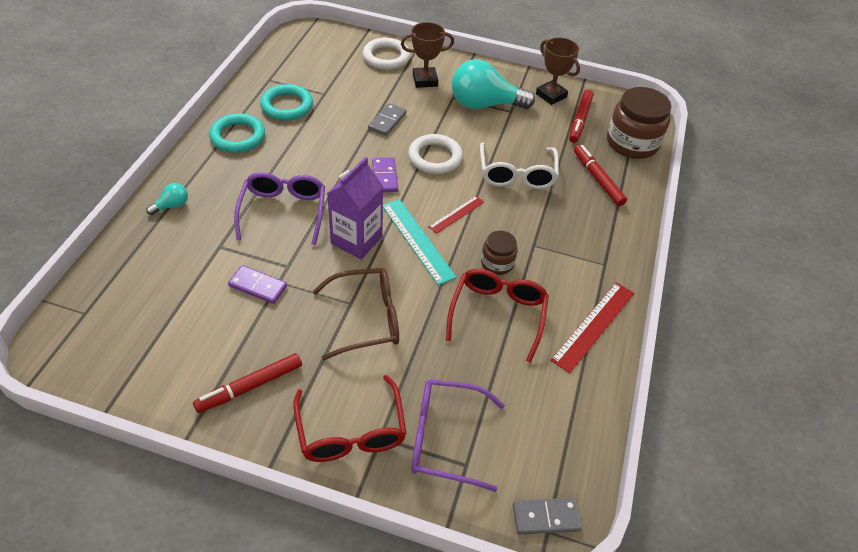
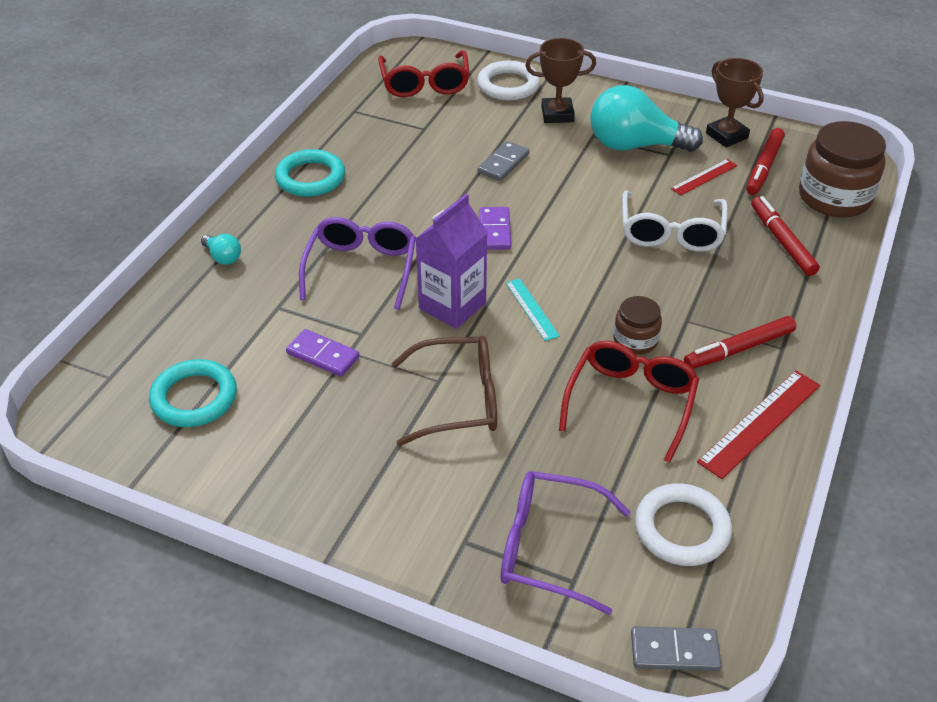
camera: 10 degrees right, 5 degrees down
(172, 206) = (223, 257): turquoise light bulb -> turquoise light bulb turned 75 degrees clockwise
(250, 387) = (305, 472): red marker -> red marker (739, 349)
(287, 106) = (375, 142): turquoise ring -> turquoise ring (194, 398)
(351, 431) = (428, 531): red glasses -> red glasses (424, 83)
(417, 240) = (531, 309): turquoise ruler -> turquoise ruler, size x0.59
(435, 157) = (563, 209): white ring -> white ring (682, 529)
(456, 214) = (586, 279): red ruler -> red ruler (704, 177)

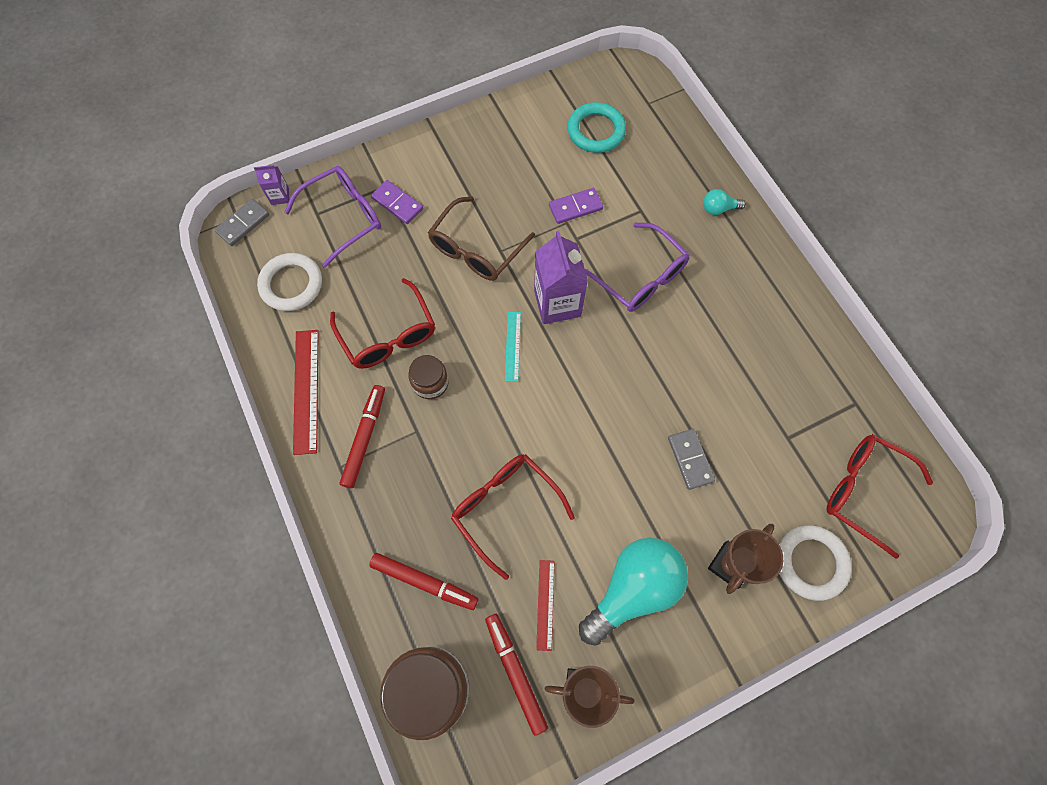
camera: 130 degrees right, 25 degrees up
(310, 178) = (775, 312): turquoise ring -> none
(495, 231) = (611, 387): purple domino -> purple domino (397, 204)
(531, 309) = (513, 346): turquoise ruler -> turquoise ruler turned 75 degrees clockwise
(595, 644) = (280, 196): none -> purple carton
(671, 232) = (506, 508): white glasses -> red glasses

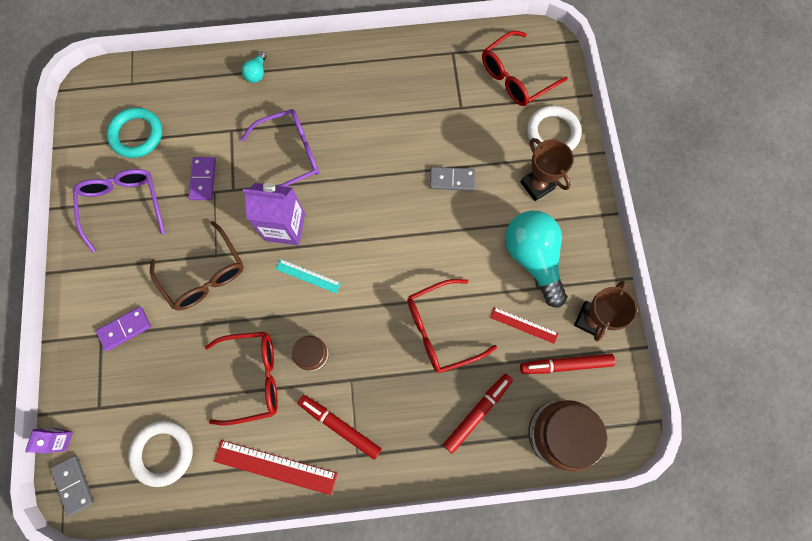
camera: 70 degrees left, 5 degrees up
(343, 218) = (115, 383): purple glasses -> purple glasses (123, 206)

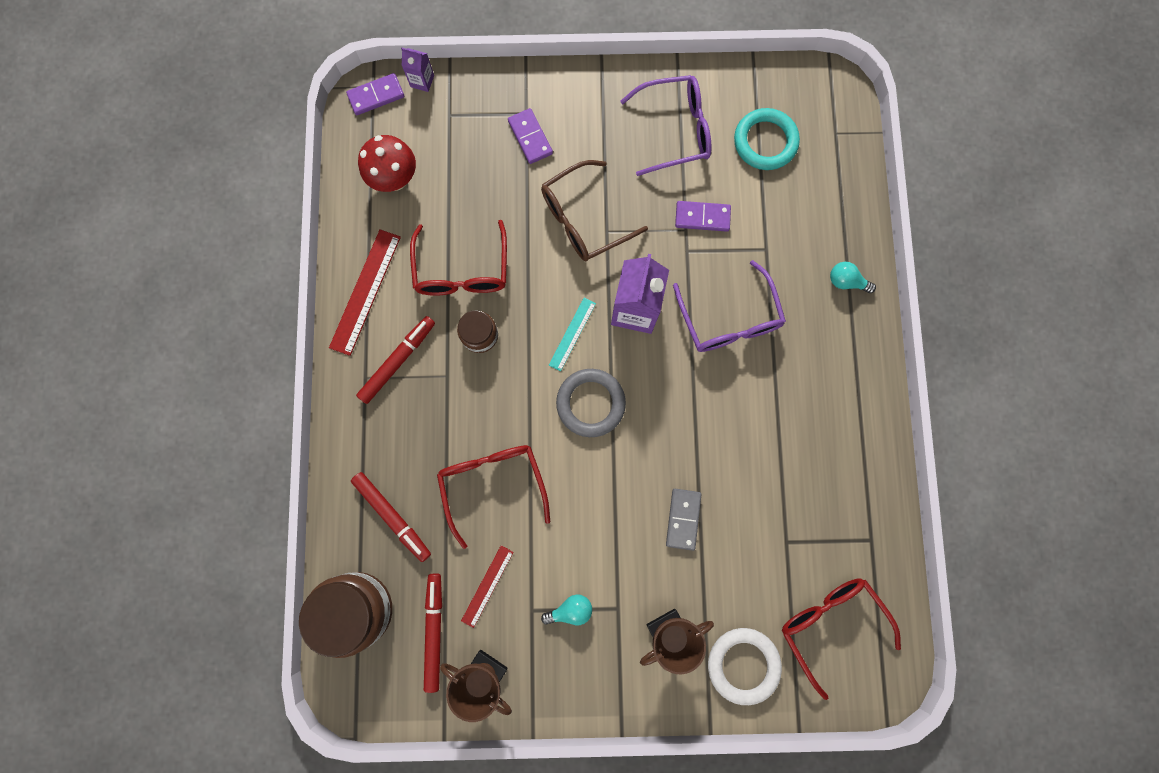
camera: 95 degrees right, 5 degrees up
(74, 484) = (376, 96): grey domino -> purple domino
(163, 453) = (395, 179): white ring -> red mushroom
(366, 256) = (590, 403): none -> grey ring
(532, 258) = (570, 610): turquoise light bulb -> turquoise light bulb, size x0.43

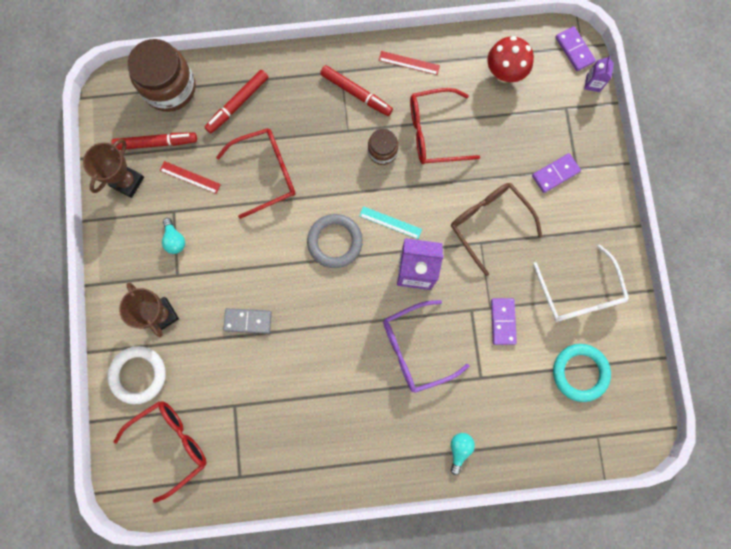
camera: 85 degrees right, 0 degrees up
(365, 292) = (409, 63): red ruler -> red ruler, size x0.59
(674, 130) = (579, 292): purple glasses -> white glasses

